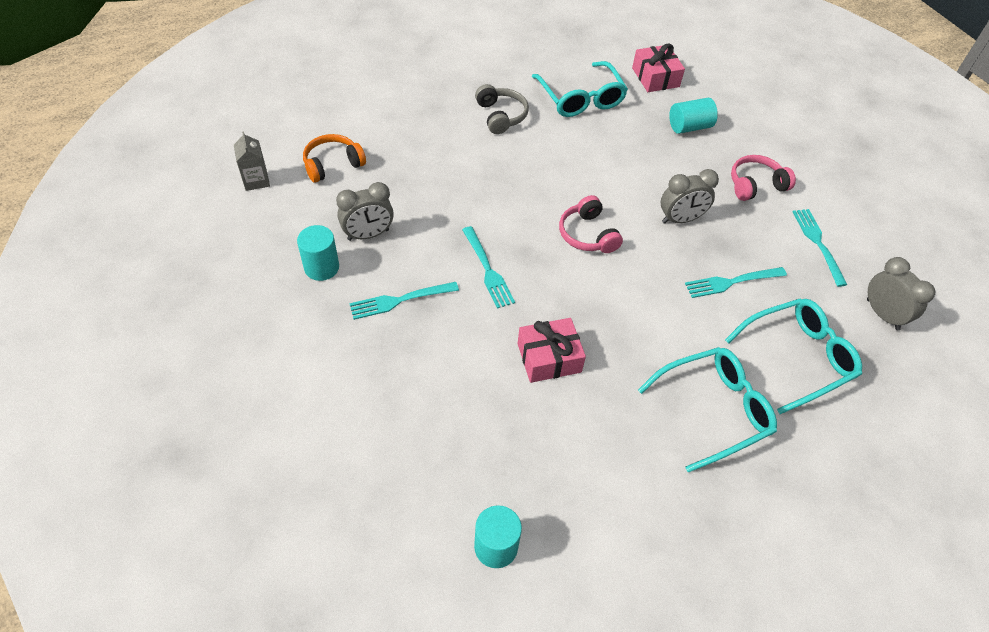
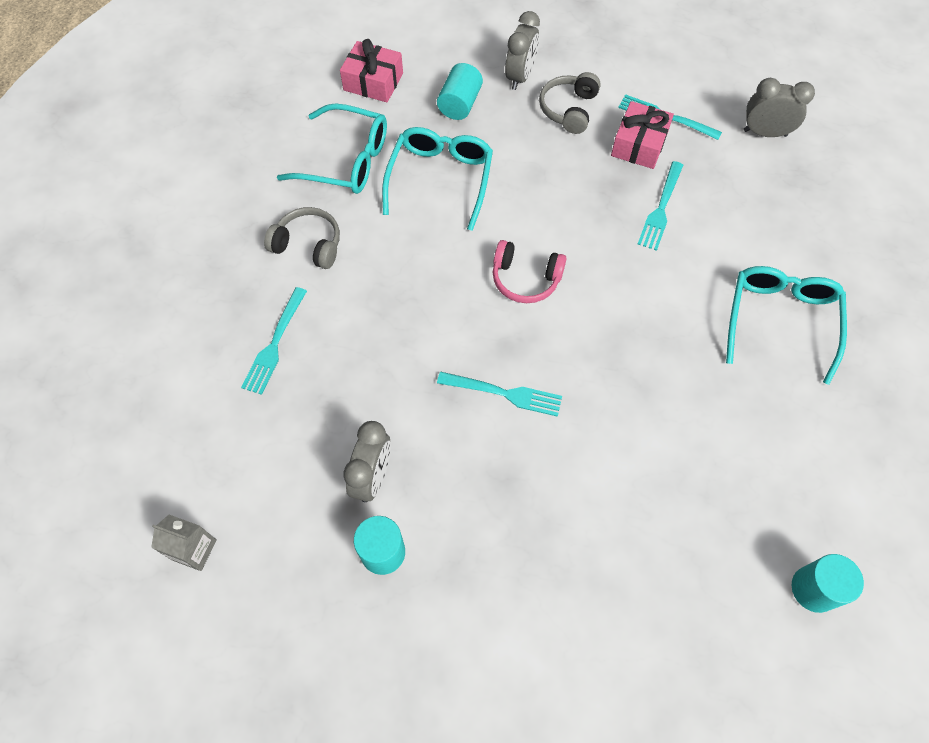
camera: 50 degrees left, 10 degrees up
(333, 164) = (239, 452): orange headphones -> none
(400, 300) = (484, 500): turquoise fork -> turquoise fork (275, 344)
(549, 358) = (644, 410): pink gift -> pink gift (639, 144)
(680, 219) = (564, 194): grey clock -> grey clock (520, 76)
(755, 185) = (569, 109): pink headphones -> grey headphones
(797, 358) = (767, 223): turquoise glasses -> turquoise glasses (440, 180)

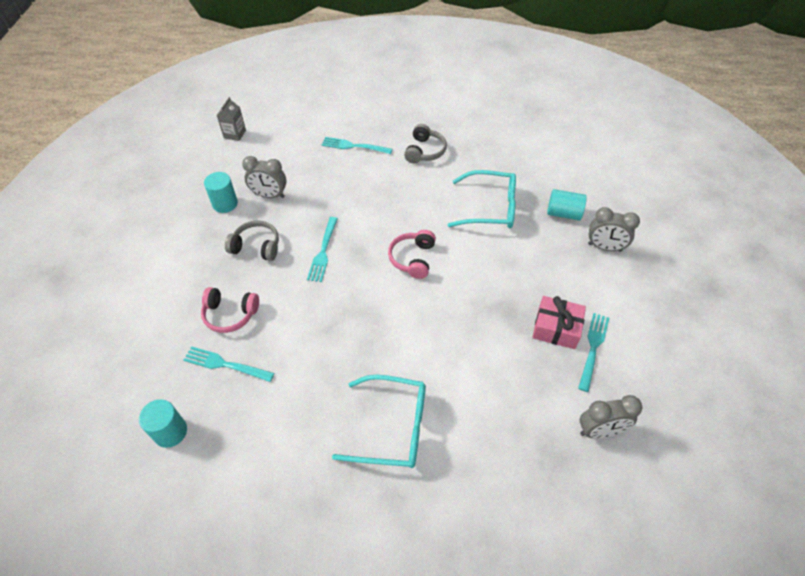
camera: 85 degrees right, 10 degrees down
(345, 160) = (495, 160): turquoise glasses -> none
(373, 82) = (569, 166): pink gift -> none
(569, 109) = (579, 279): grey headphones -> grey headphones (256, 246)
(619, 524) = (230, 314): none -> pink headphones
(661, 208) = (492, 343): turquoise fork -> turquoise fork (225, 364)
(765, 133) = (599, 431): grey clock -> grey clock turned 75 degrees clockwise

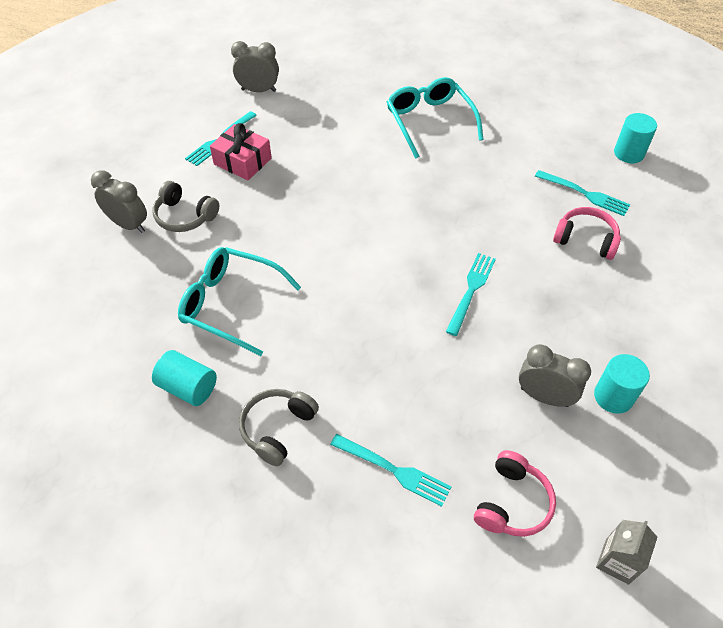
camera: 165 degrees left, 0 degrees up
(256, 246) = (560, 316): grey headphones -> grey headphones (185, 216)
(391, 427) = (430, 122): turquoise glasses -> turquoise glasses turned 45 degrees clockwise
(413, 259) = (361, 258): pink headphones -> pink headphones (512, 503)
(563, 213) = (142, 275): turquoise cylinder -> turquoise cylinder (188, 387)

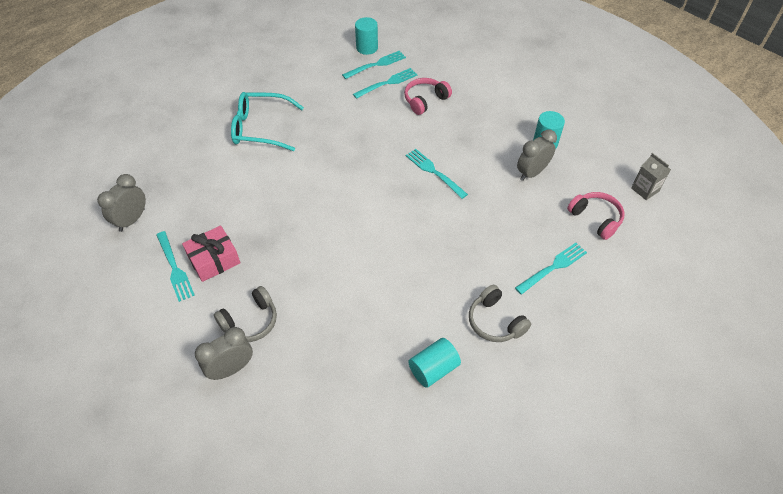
camera: 65 degrees left, 0 degrees up
(231, 304) = (368, 316): turquoise glasses -> none
(607, 172) = (376, 65): none -> turquoise fork

